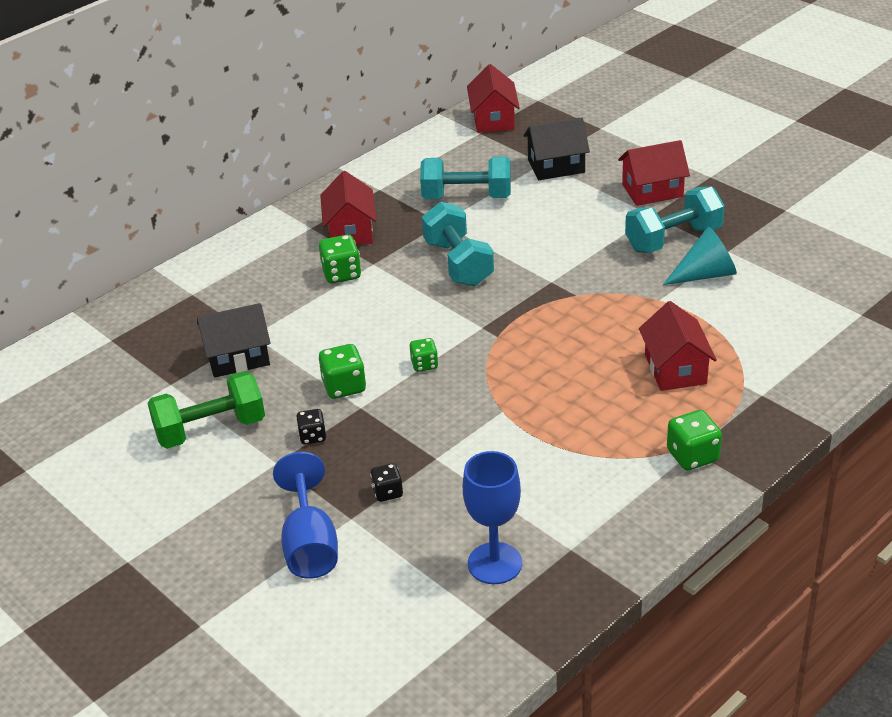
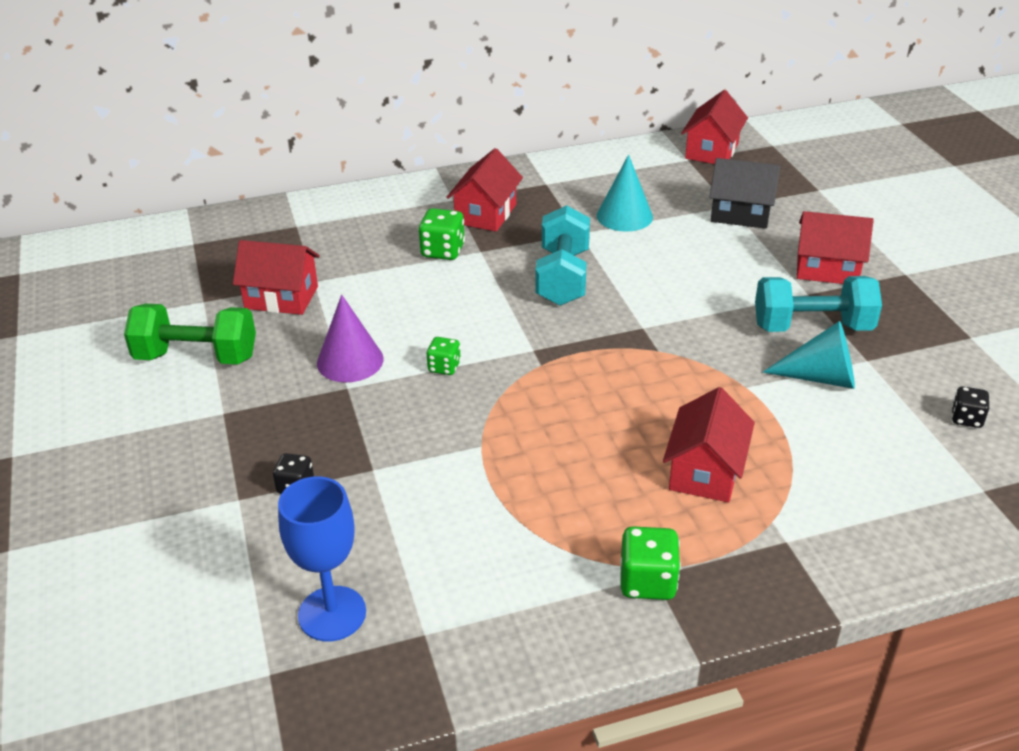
camera: 25 degrees right, 0 degrees up
(238, 357) = (281, 297): black house -> red house
(310, 544) = (177, 510): blue goblet -> none
(312, 436) = (278, 399): black dice -> black dice (966, 418)
(344, 386) = (350, 361): green dice -> purple cone
(467, 197) = (624, 216): turquoise dumbbell -> turquoise cone

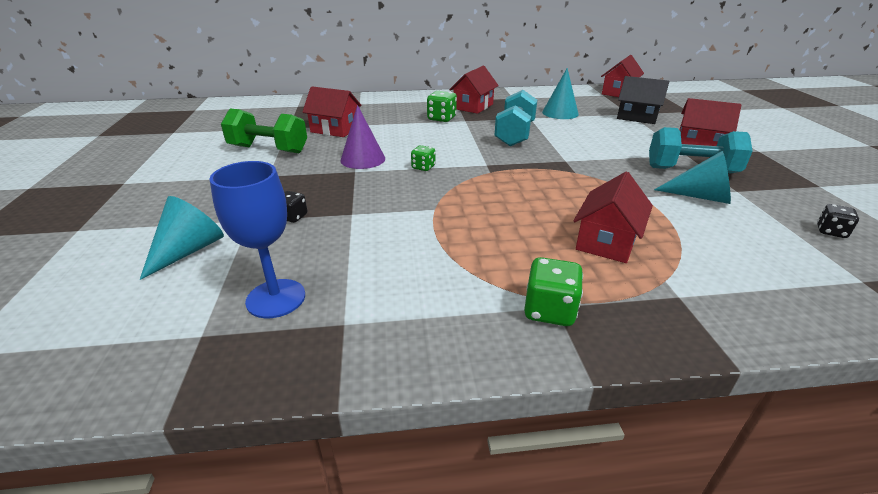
camera: 10 degrees right, 5 degrees down
(185, 561) = (189, 250): none -> turquoise cone

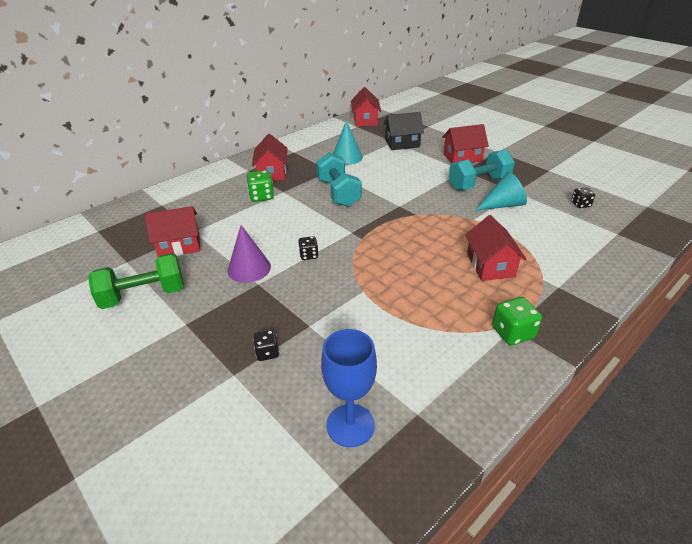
camera: 35 degrees left, 5 degrees up
(189, 250) = (223, 430): turquoise cone -> none
(423, 167) = (309, 255): green dice -> black dice

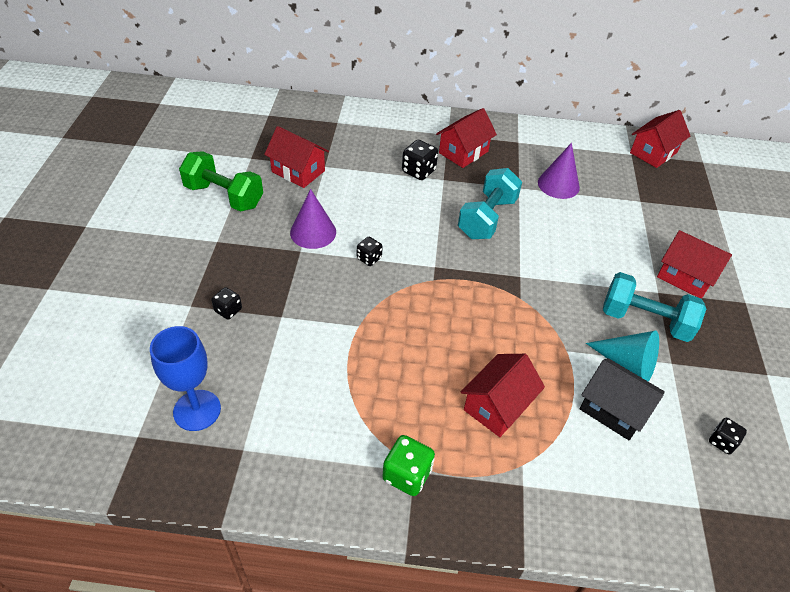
camera: 45 degrees right, 10 degrees up
(261, 196) = (418, 171): green dice -> black dice
(347, 157) = (558, 184): turquoise cone -> purple cone
(402, 143) = (645, 210): black house -> black house (613, 409)

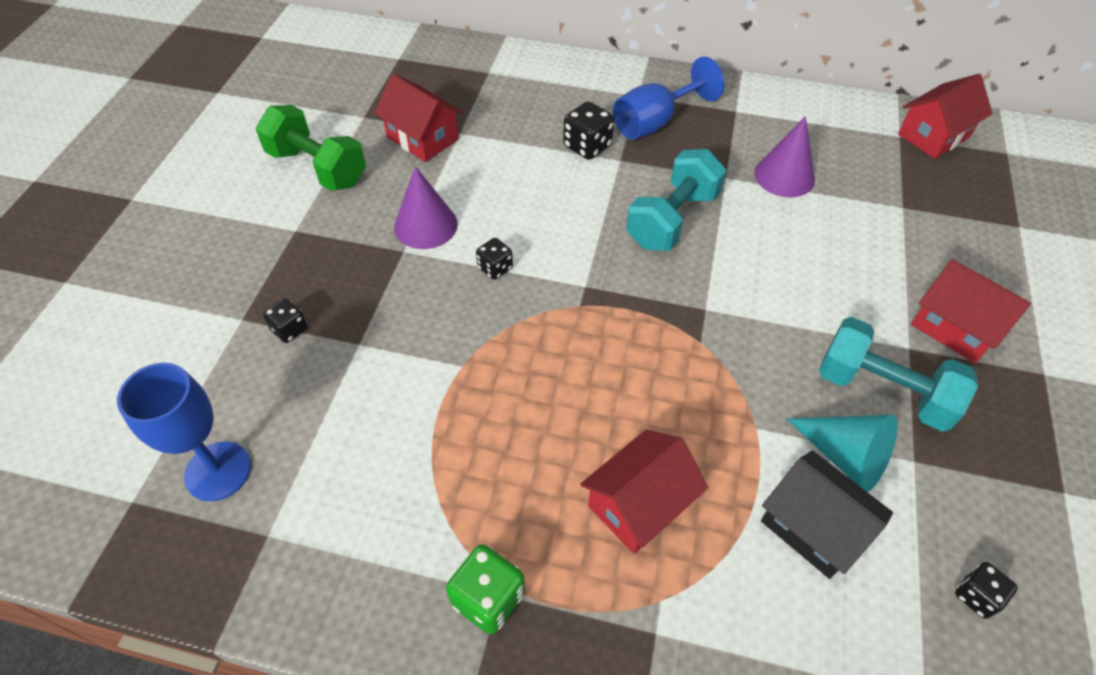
camera: 10 degrees right, 5 degrees up
(463, 152) = (655, 122): red house -> blue goblet

